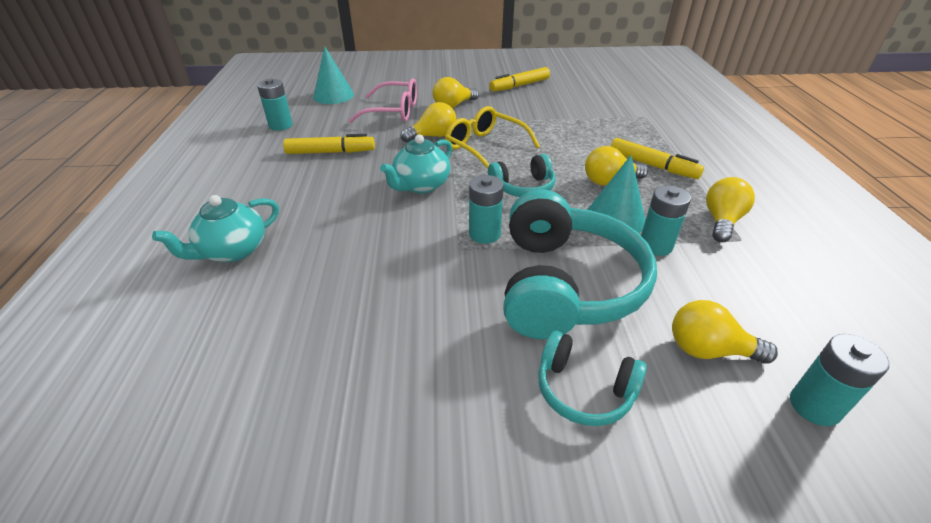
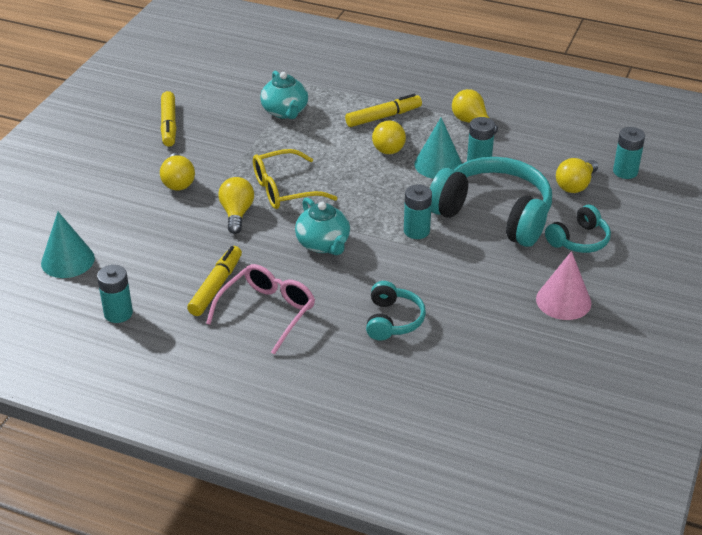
camera: 65 degrees left, 0 degrees up
(233, 251) = (351, 369): turquoise teapot -> turquoise teapot (285, 112)
(394, 111) = (156, 225): pink glasses -> pink glasses (267, 312)
(428, 409) = (563, 301): none -> pink cone
(523, 187) = (367, 191): turquoise headphones -> turquoise headphones (393, 320)

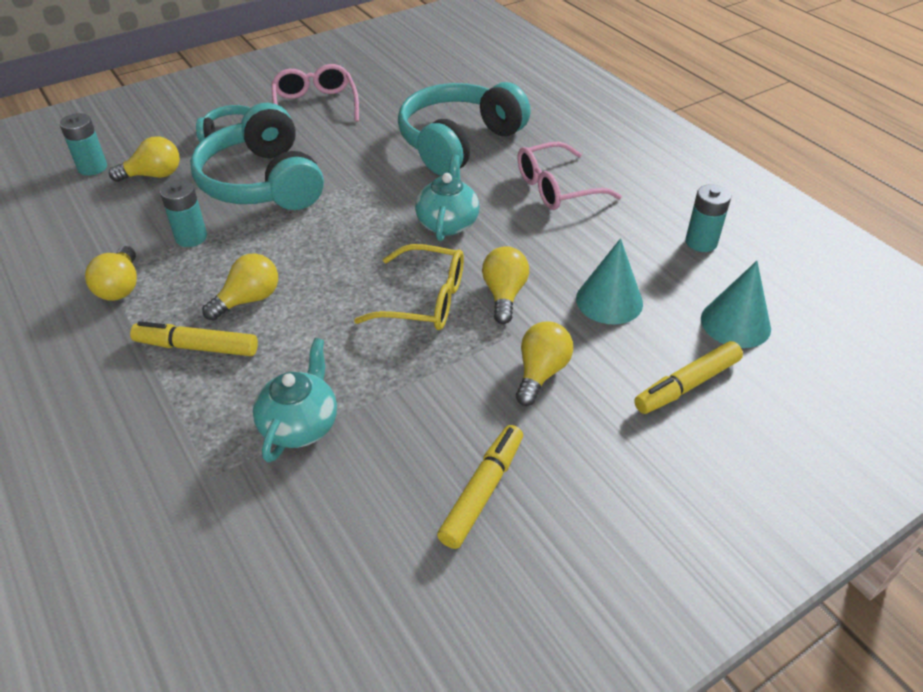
camera: 145 degrees left, 5 degrees up
(216, 286) = (587, 228): yellow marker -> yellow marker (686, 385)
(237, 214) = (504, 295): yellow light bulb -> yellow light bulb turned 150 degrees clockwise
(393, 320) = (458, 142): turquoise headphones -> turquoise headphones, size x1.98
(416, 231) = (349, 198): turquoise battery -> none
(438, 164) = (233, 253): turquoise cone -> turquoise cone (609, 301)
(563, 301) = (315, 105): pink cone -> pink glasses

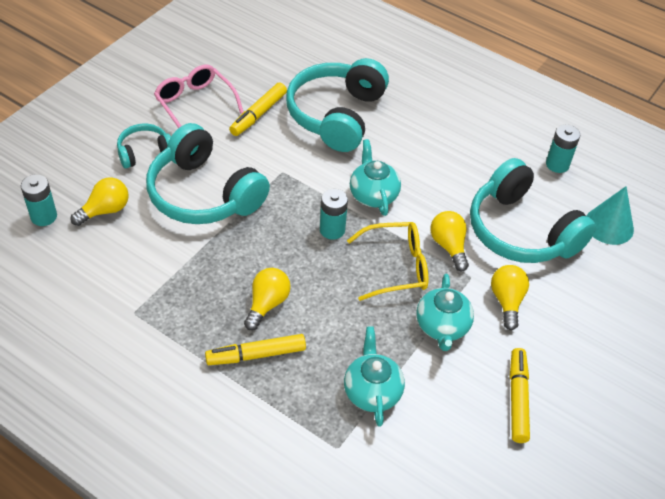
camera: 25 degrees left, 5 degrees up
(120, 287) = (157, 322): yellow light bulb -> none
(191, 237) = (182, 262): turquoise battery -> turquoise battery (332, 230)
(437, 378) = (442, 327): none -> turquoise teapot
(556, 188) = (434, 141): pink glasses -> none
(609, 301) = (521, 231): turquoise cone -> turquoise headphones
(686, 385) = (601, 282): yellow marker -> yellow marker (258, 114)

